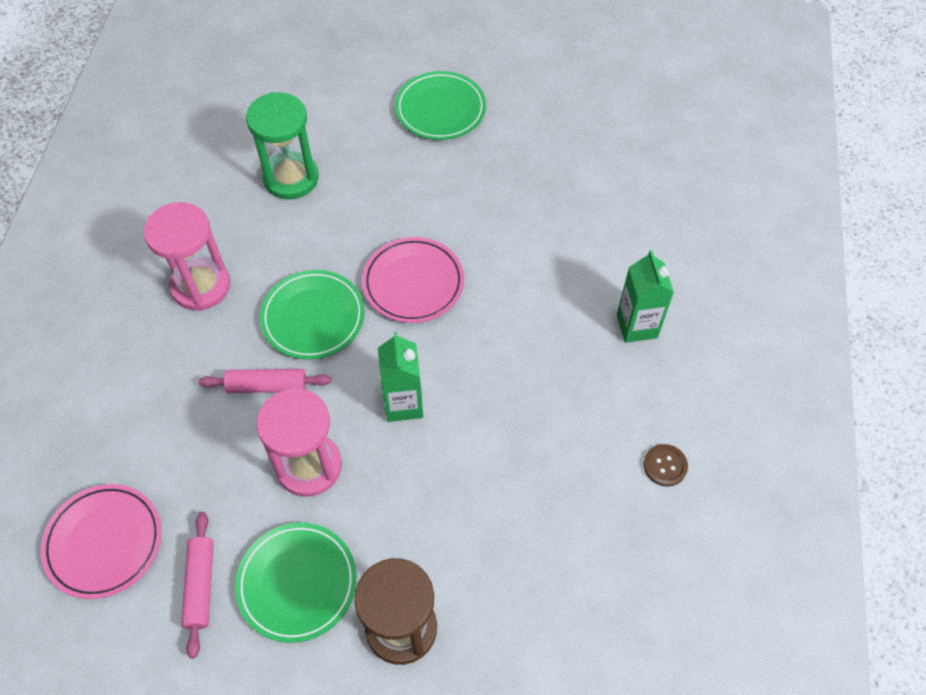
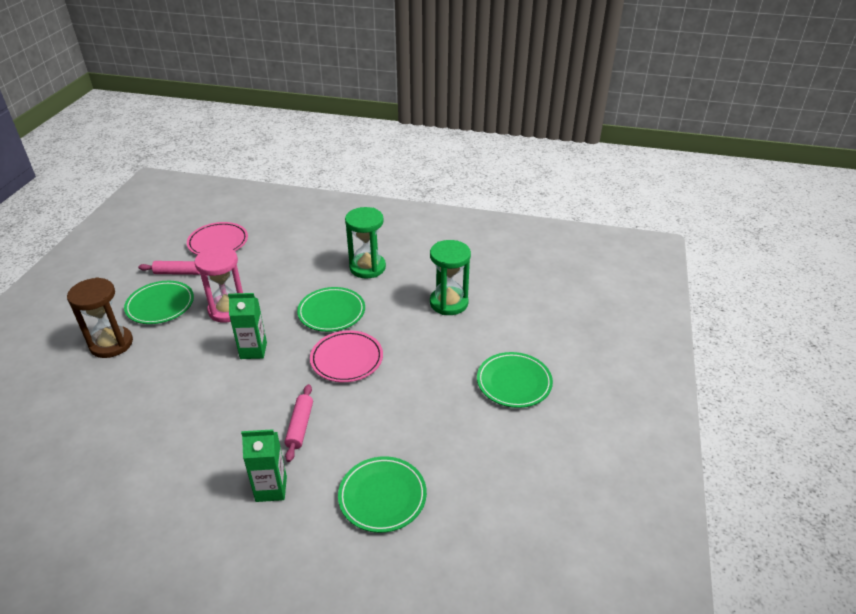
camera: 95 degrees right, 20 degrees down
(201, 286) = (367, 267): pink hourglass -> green hourglass
(267, 386) = (288, 294): pink rolling pin -> pink rolling pin (300, 426)
(624, 218) = (382, 496): none -> green plate
(665, 466) = (145, 488): brown button -> none

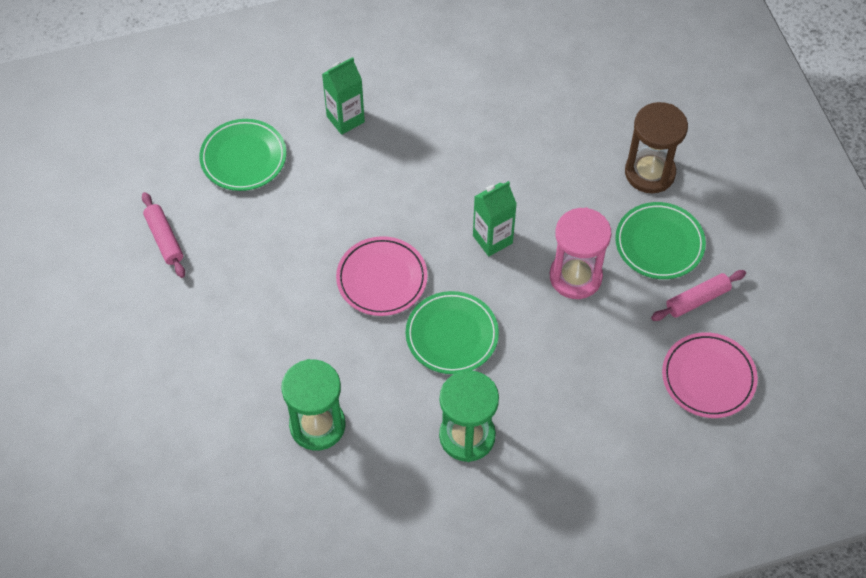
camera: 150 degrees right, 20 degrees up
(300, 426) = (368, 183): pink rolling pin -> pink rolling pin (164, 239)
(514, 382) = (178, 339): green plate -> none

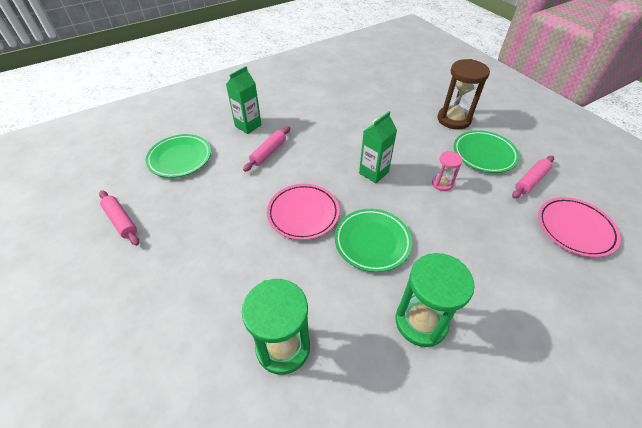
camera: 15 degrees left, 10 degrees down
(362, 174) = (268, 152): none -> pink rolling pin
(575, 277) = (442, 183): pink hourglass -> pink hourglass, size x0.53

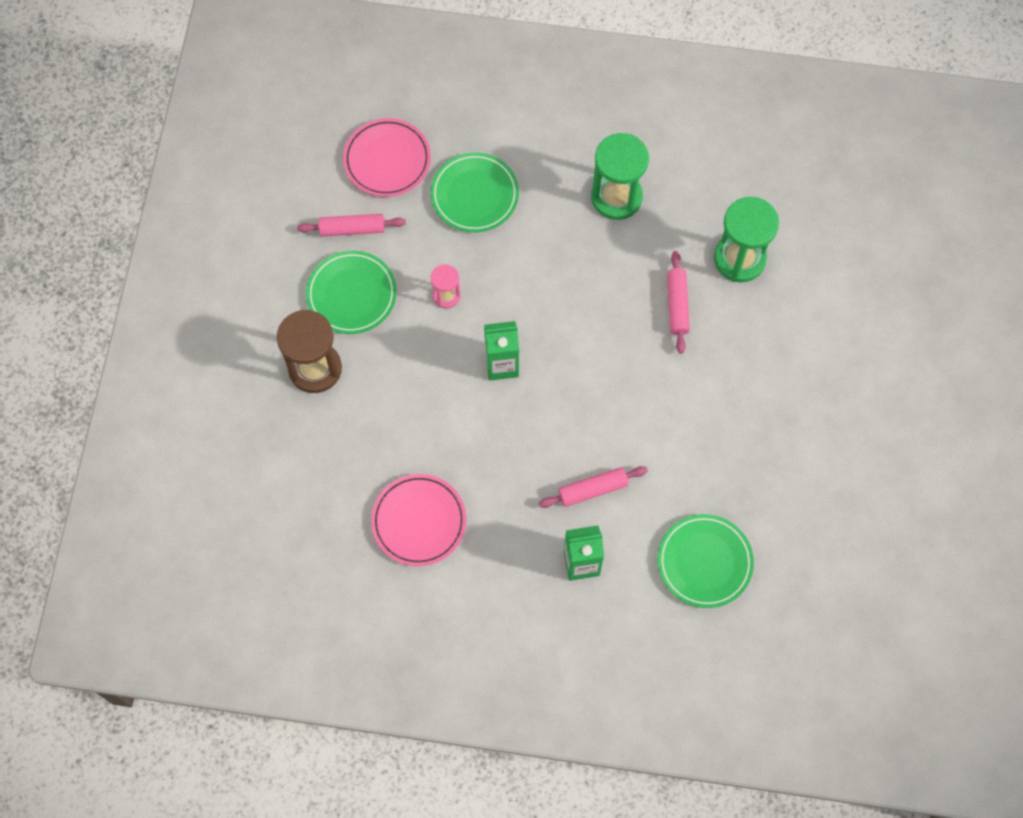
camera: 140 degrees left, 20 degrees up
(121, 221) = (816, 502): pink rolling pin -> pink rolling pin (677, 305)
(303, 213) = (624, 370): pink plate -> pink plate (419, 521)
(372, 241) = (586, 289): green plate -> green plate (474, 195)

